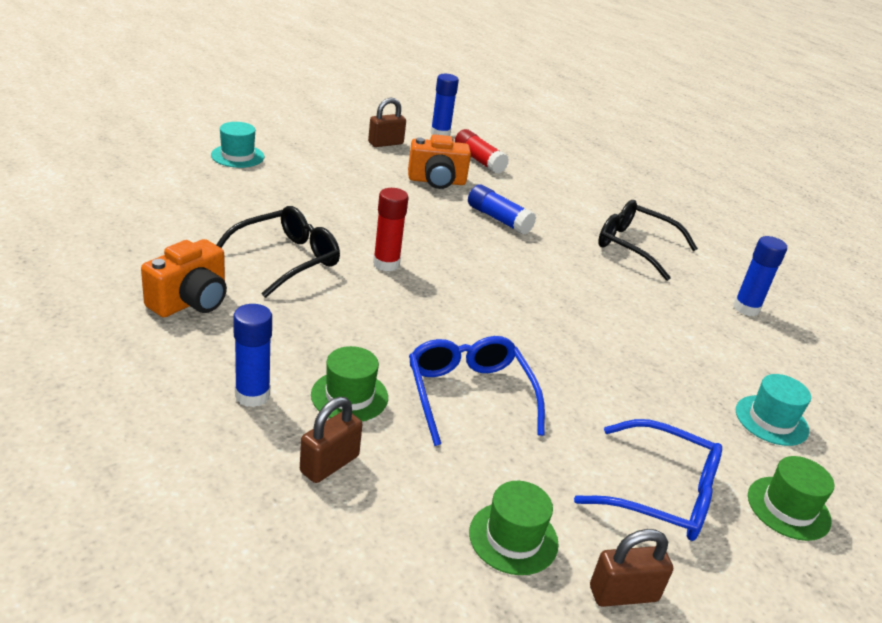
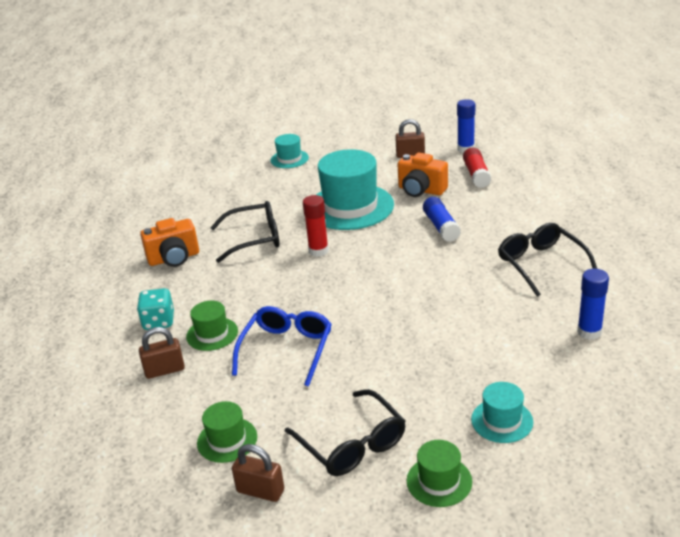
camera: 40 degrees right, 0 degrees up
(252, 395) = (159, 321): blue glue stick -> turquoise dice
(373, 207) = (350, 207): none -> turquoise hat
(661, 493) = (352, 444): blue glasses -> black glasses

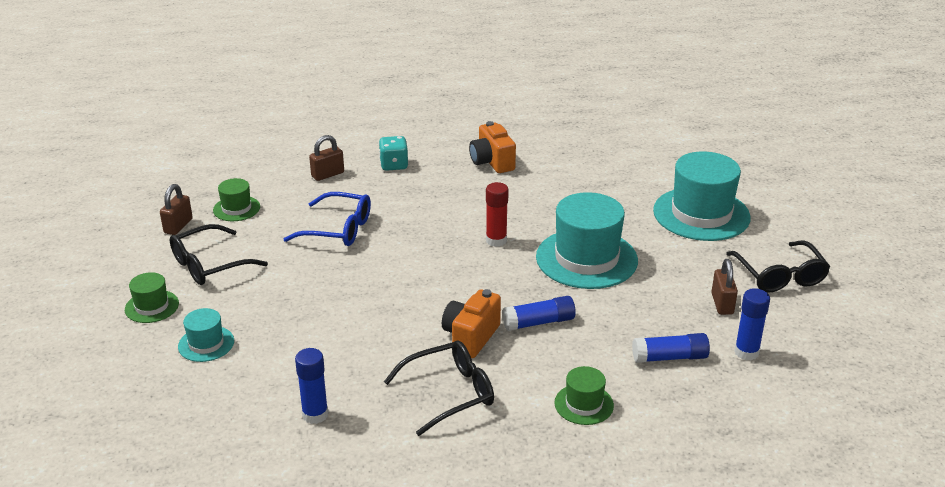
camera: 85 degrees right, 0 degrees up
(165, 370) = (327, 174): brown padlock -> brown padlock turned 75 degrees clockwise
(212, 334) = (370, 191): green hat -> green hat (584, 404)
(254, 239) = (523, 202): black glasses -> black glasses (779, 275)
(289, 159) = (701, 214): turquoise hat -> turquoise hat, size x2.04
(421, 190) = (626, 310): orange camera -> orange camera (471, 337)
(476, 175) = (670, 357): red glue stick -> blue glue stick

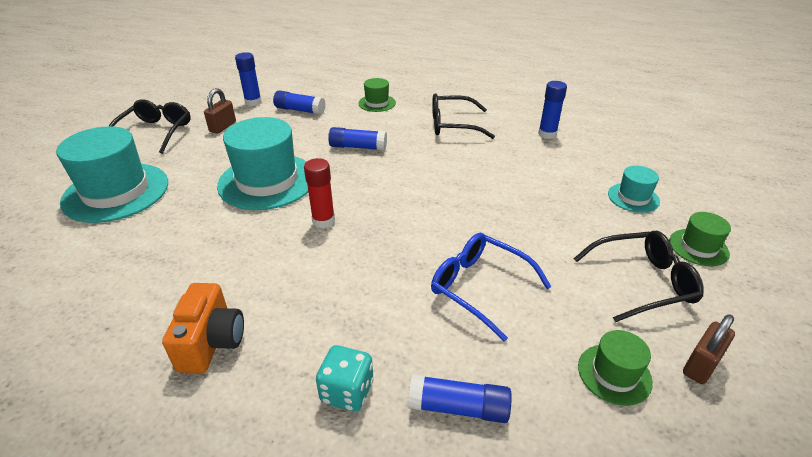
camera: 155 degrees left, 5 degrees up
(327, 174) = (458, 407): brown padlock -> blue glue stick
(471, 337) = (414, 150): orange camera -> none

